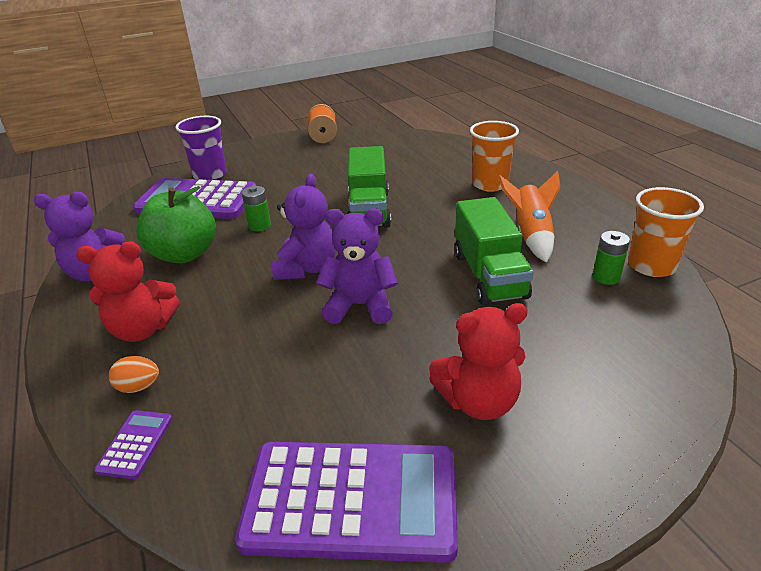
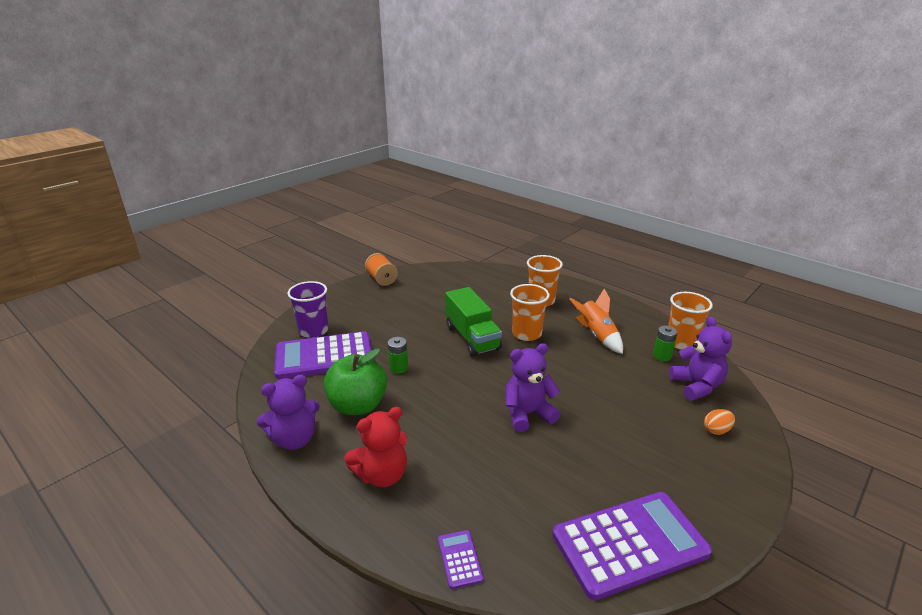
camera: 25 degrees left, 5 degrees down
(139, 387) = (422, 518): orange egg -> orange egg (716, 430)
(307, 268) = (466, 394): purple teddy bear -> purple teddy bear (696, 386)
(439, 217) = (527, 334): none -> orange cup
(478, 402) = (652, 459): red teddy bear -> none
(489, 275) = (593, 371): green truck -> none

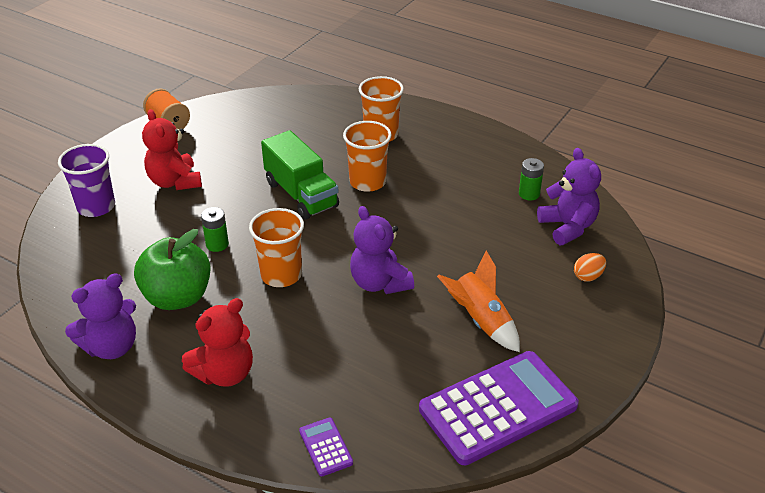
camera: 10 degrees left, 10 degrees up
(324, 356) = (119, 240): purple calculator -> none
(376, 319) = (175, 182): none -> red teddy bear
(528, 414) = (379, 283): purple teddy bear -> purple teddy bear turned 90 degrees counterclockwise
(597, 335) = (452, 175): orange rocket -> orange rocket (481, 321)
(681, 342) = (551, 174): orange cup -> orange cup (281, 275)

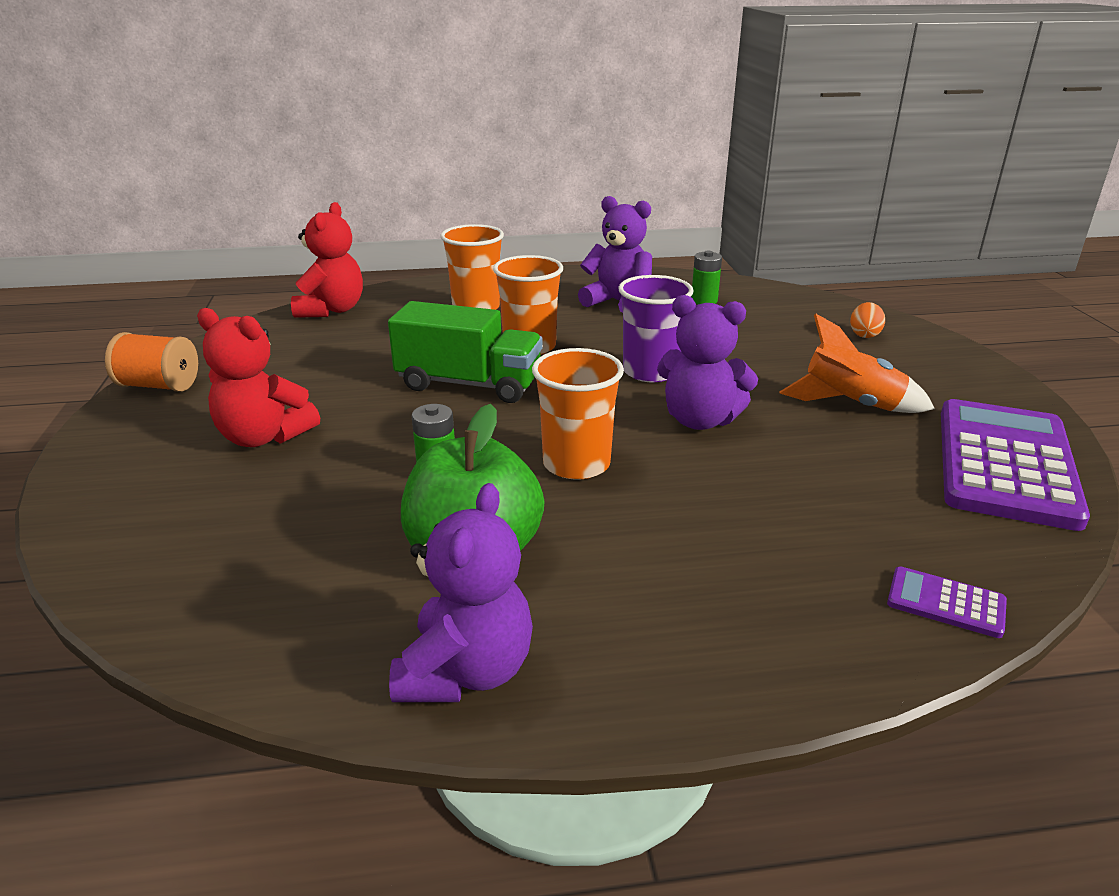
camera: 40 degrees left, 10 degrees down
(96, 207) = (162, 514): purple cup -> purple cup (650, 372)
(225, 373) = (689, 602): red teddy bear -> red teddy bear (332, 310)
(567, 227) = (780, 310): purple teddy bear -> purple teddy bear (618, 302)

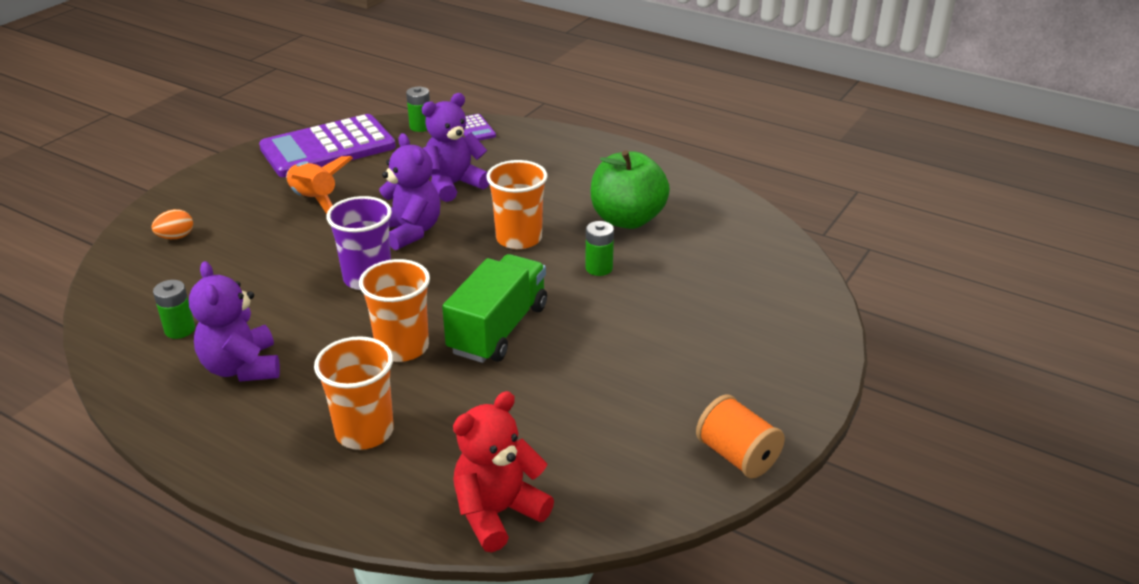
camera: 140 degrees left, 5 degrees up
(264, 437) = (682, 347): red teddy bear -> none
(466, 671) = (676, 183): purple teddy bear -> purple teddy bear (454, 185)
(469, 384) = (498, 329): green truck -> green truck turned 60 degrees clockwise
(1011, 559) = (420, 127): none -> green battery

